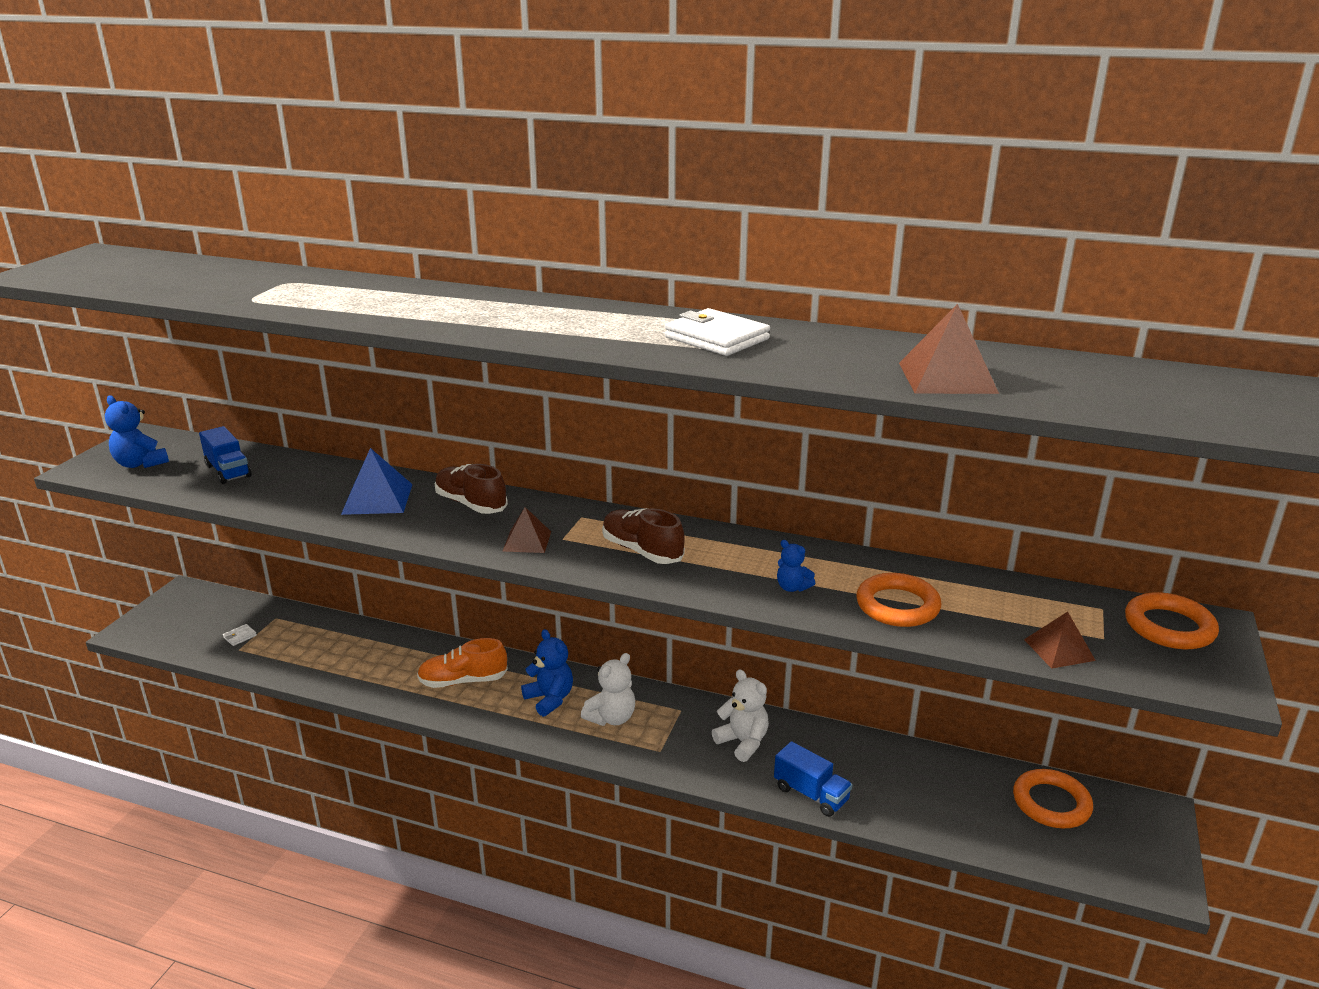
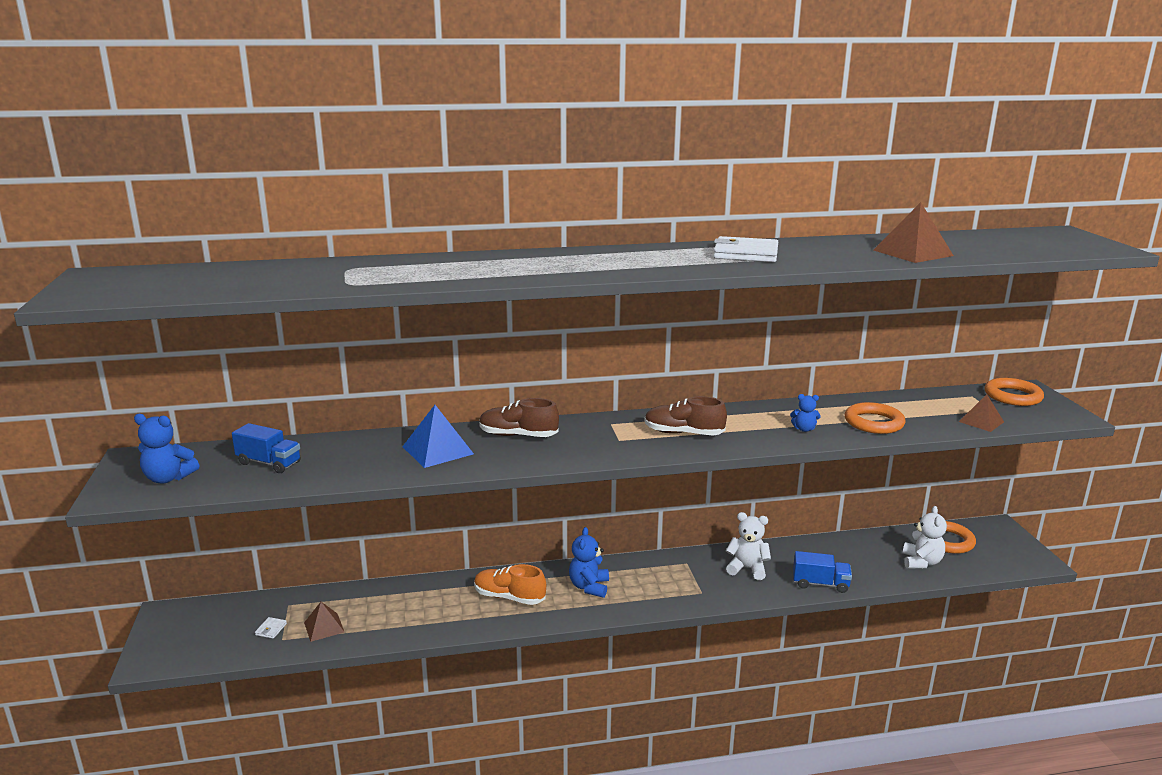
camera: 30 degrees left, 5 degrees down
(463, 681) = (509, 597): orange shoe -> orange shoe turned 60 degrees clockwise
(527, 541) = (597, 448): brown pyramid -> brown pyramid (324, 627)
(550, 699) = (589, 587): blue teddy bear -> blue teddy bear turned 105 degrees counterclockwise
(611, 718) = (646, 584): white teddy bear -> white teddy bear (921, 562)

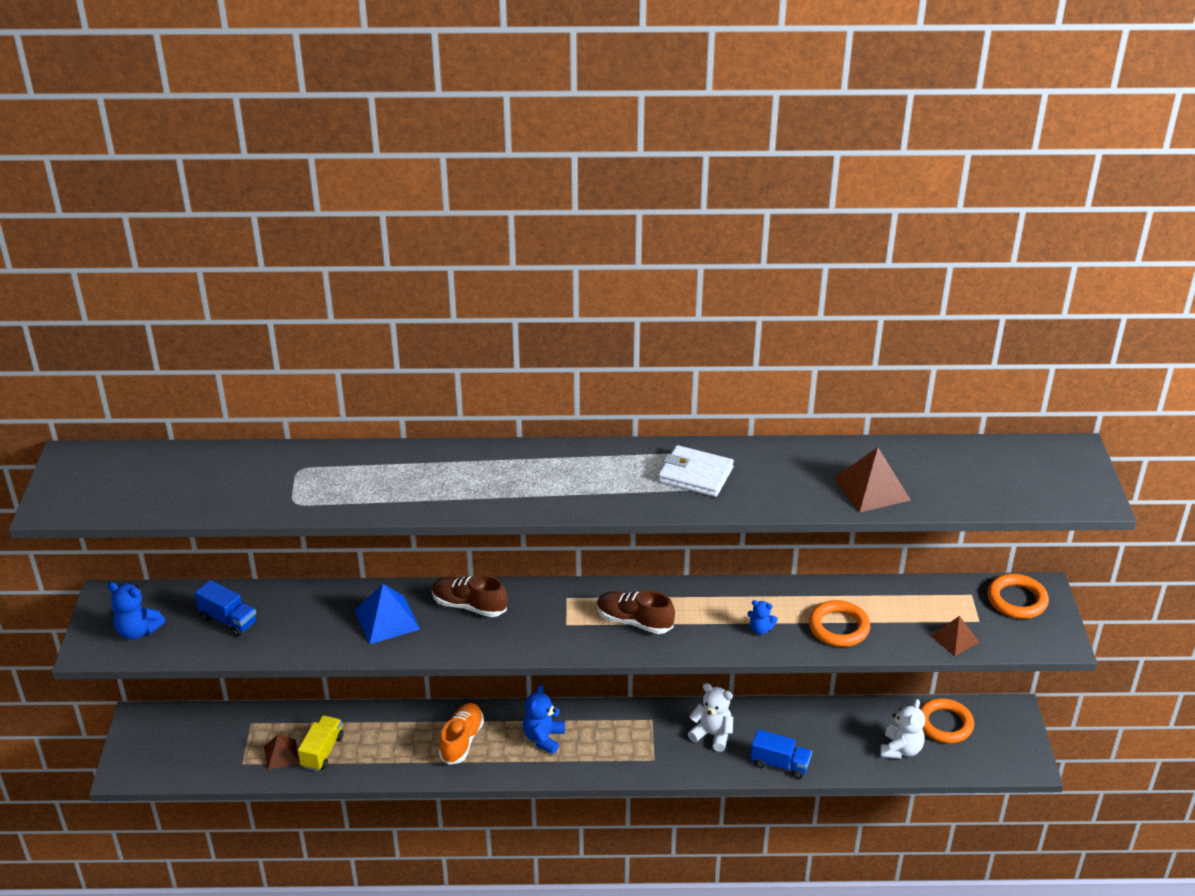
camera: 10 degrees right, 15 degrees up
(271, 629) = (233, 750): white wallet -> none
(367, 620) = (322, 751): none -> yellow truck
(509, 597) = (462, 741): orange shoe -> orange shoe turned 75 degrees clockwise

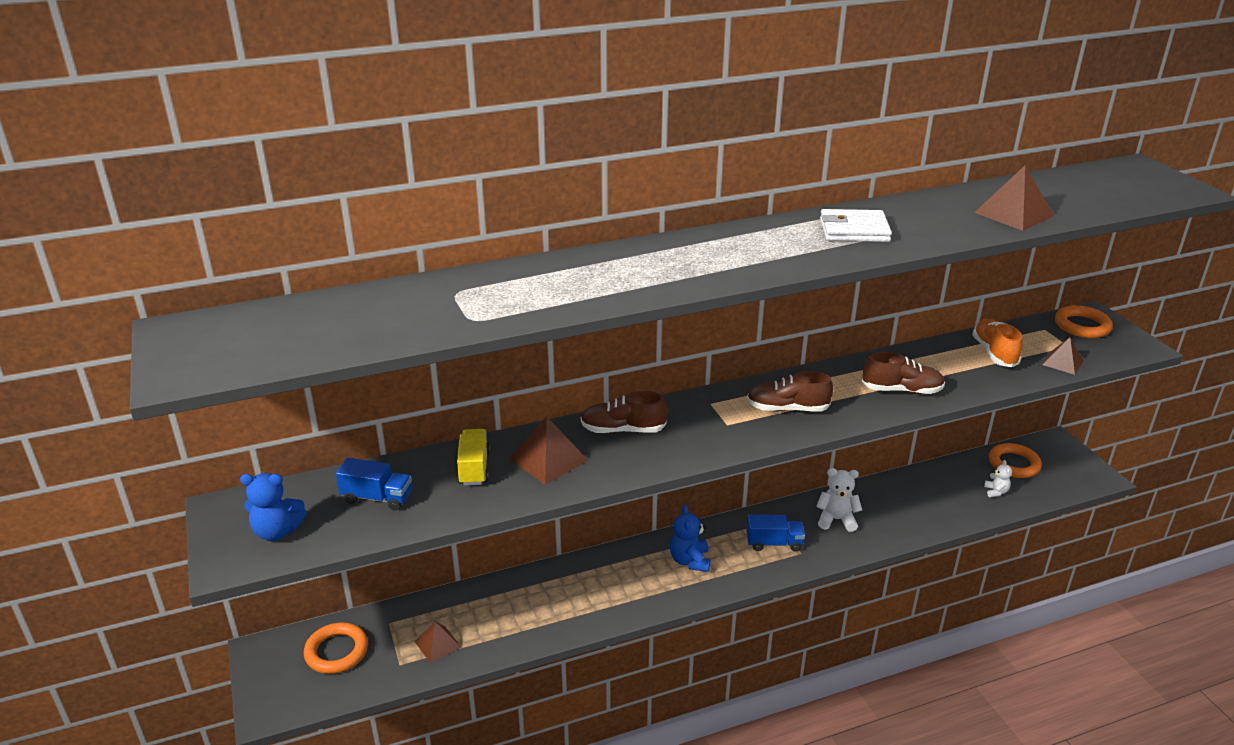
camera: 20 degrees left, 5 degrees down
(322, 751) = (479, 630): yellow truck -> yellow truck (474, 468)
(387, 619) = (548, 459): blue pyramid -> brown pyramid
(462, 741) = (614, 583): orange shoe -> orange shoe (994, 353)
(760, 629) = (901, 390): blue teddy bear -> brown shoe
(780, 764) = (909, 528): blue truck -> blue truck (774, 543)
(838, 627) = (964, 374): orange ring -> orange ring (336, 651)
(900, 749) = (996, 491): white teddy bear -> white teddy bear, size x0.61

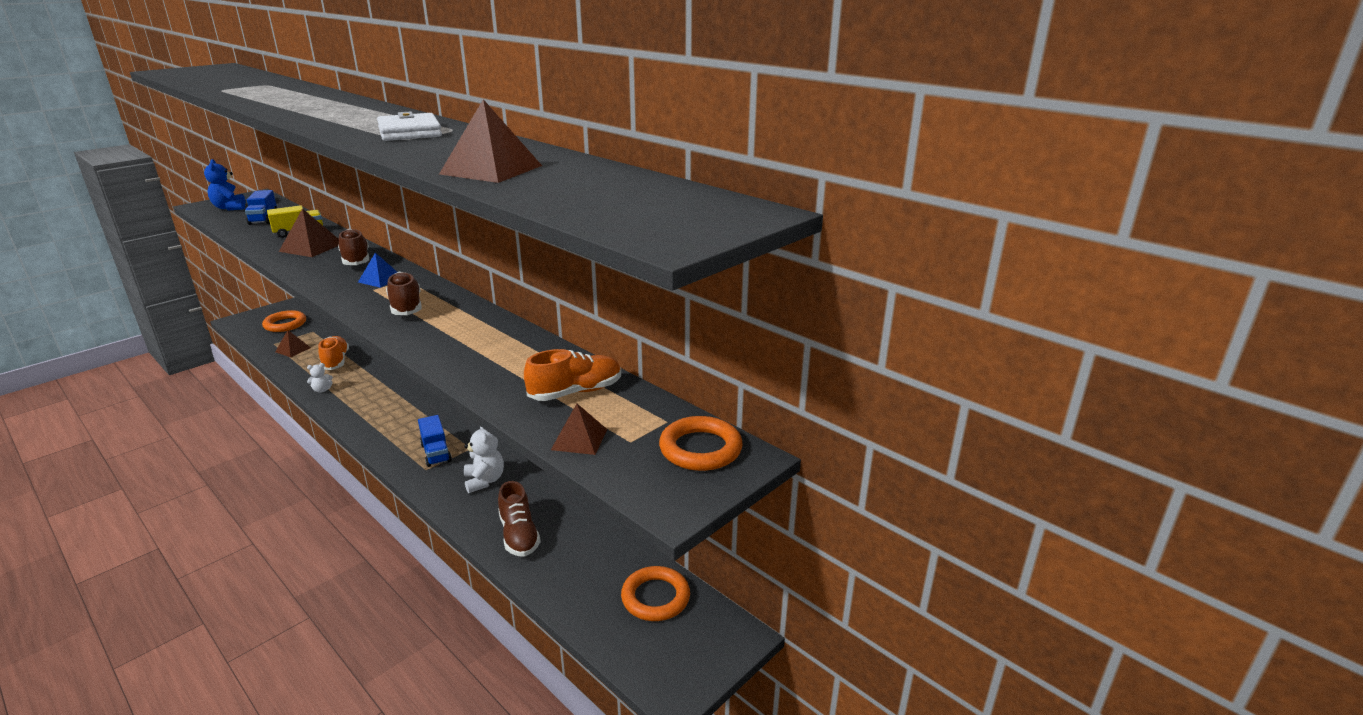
camera: 65 degrees right, 5 degrees down
(507, 604) = (336, 361): none -> orange shoe
(690, 561) = (400, 418): blue teddy bear -> none
(700, 418) = (380, 279): none -> blue pyramid
(901, 390) = (461, 350): brown shoe -> brown shoe (519, 535)
(996, 491) = (586, 587): white teddy bear -> white teddy bear (322, 390)

